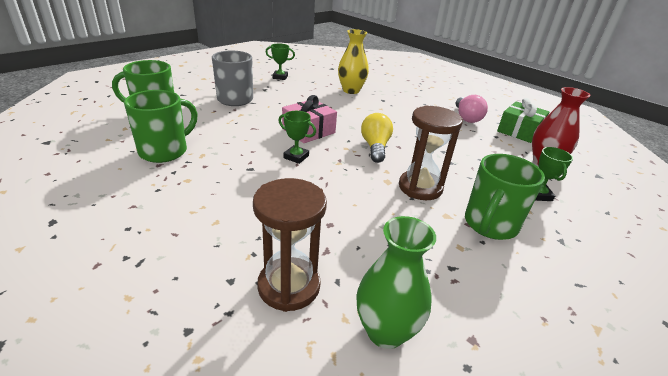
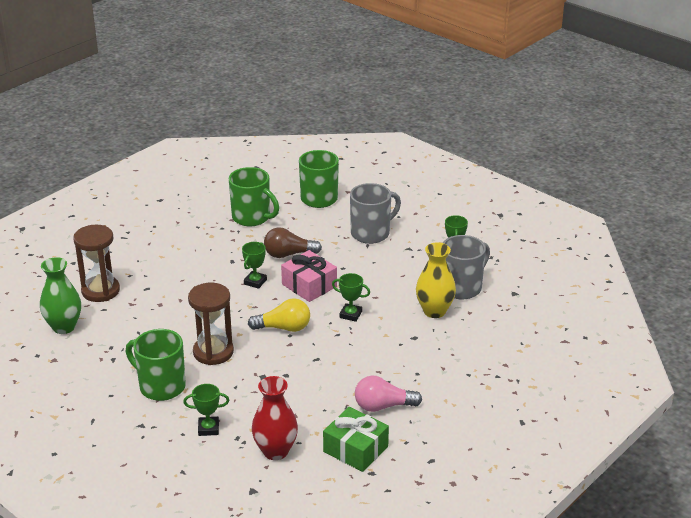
camera: 90 degrees right, 0 degrees up
(251, 136) = (288, 254): none -> brown light bulb
(323, 80) = (462, 287): none -> grey mug
(354, 118) = (350, 314): none -> green trophy

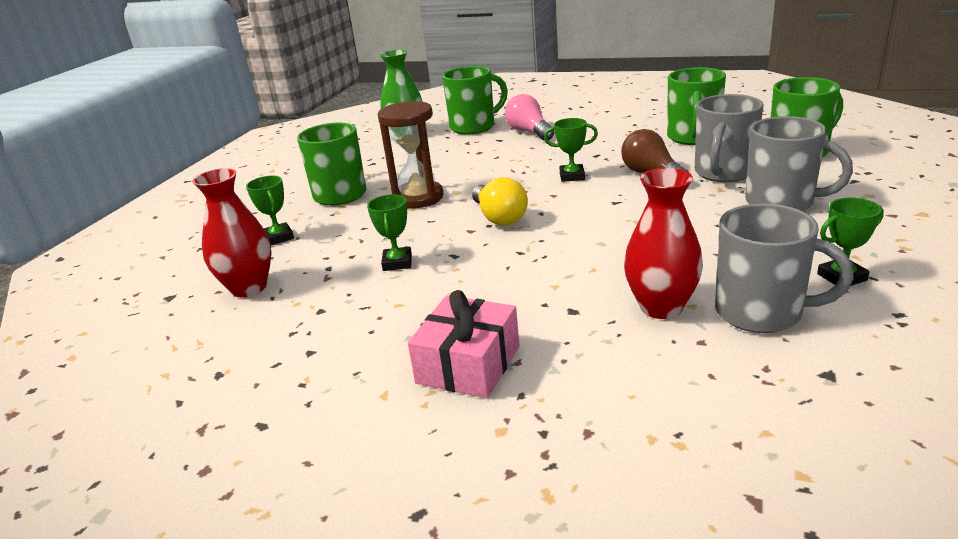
camera: 70 degrees right, 5 degrees down
(100, 291) = (474, 127): brown hourglass -> green mug
(309, 285) = (604, 204): pink gift -> pink gift (468, 364)
(316, 232) = (723, 173): none -> grey mug
(350, 314) = (573, 247): green trophy -> green trophy (397, 263)
(355, 449) = (269, 343): green gift -> none
(383, 406) = (380, 336): pink light bulb -> pink light bulb (529, 132)
(434, 311) = (661, 307): yellow vase -> red vase

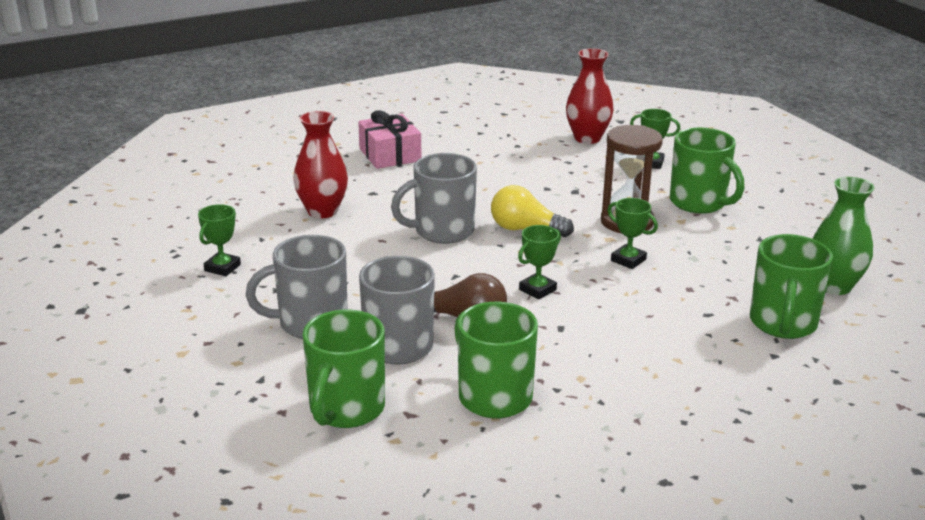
camera: 130 degrees right, 0 degrees up
(397, 263) = (530, 178): green trophy -> green trophy (628, 260)
(529, 132) = (699, 338): pink light bulb -> none
(761, 312) = (259, 228): grey mug -> grey mug (442, 231)

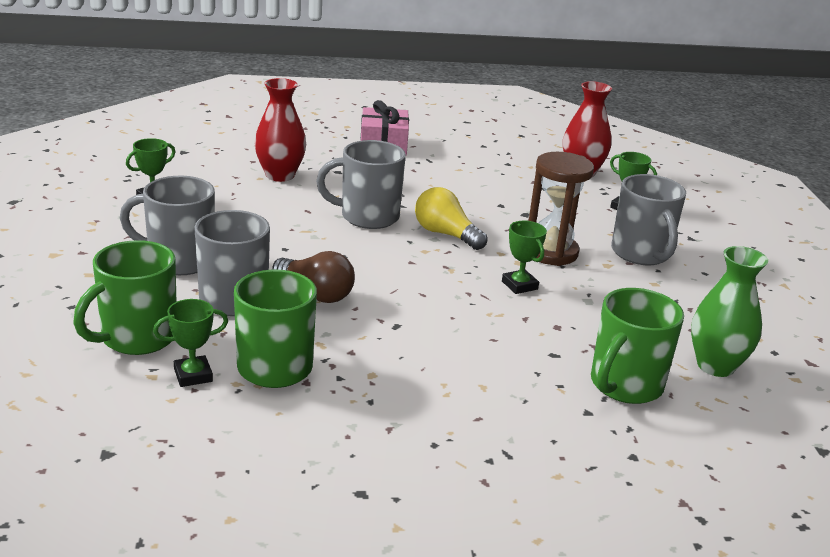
camera: 20 degrees right, 0 degrees up
(537, 290) = (406, 287): green trophy -> green trophy (193, 375)
(699, 203) = (641, 254): green mug -> grey mug

